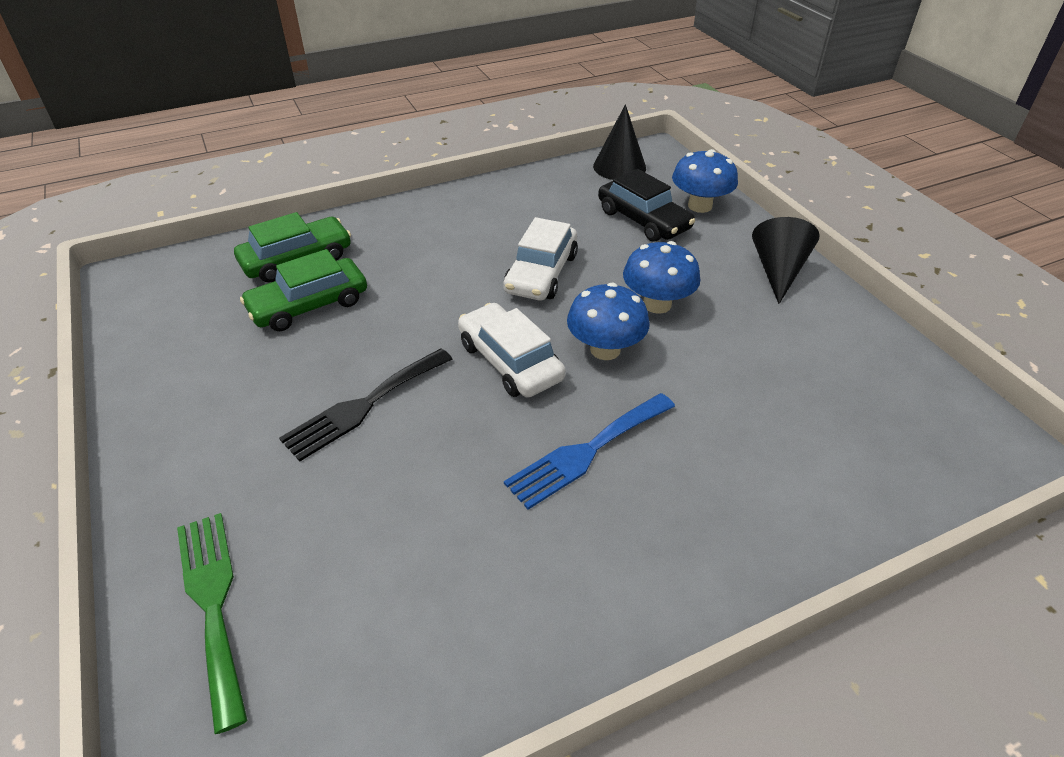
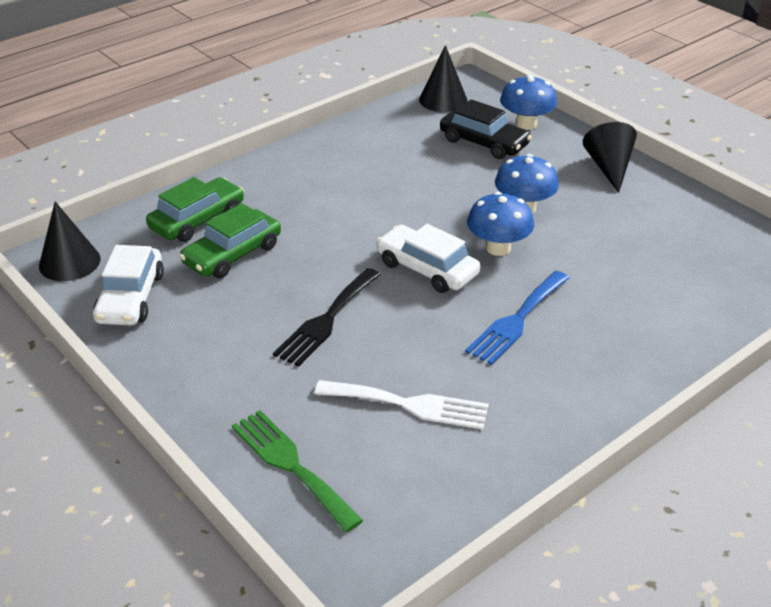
camera: 15 degrees left, 5 degrees down
(144, 285) = (69, 262): none -> black cone
(400, 546) = (409, 405): none -> white fork
(541, 273) = (418, 198): white car -> white car (131, 297)

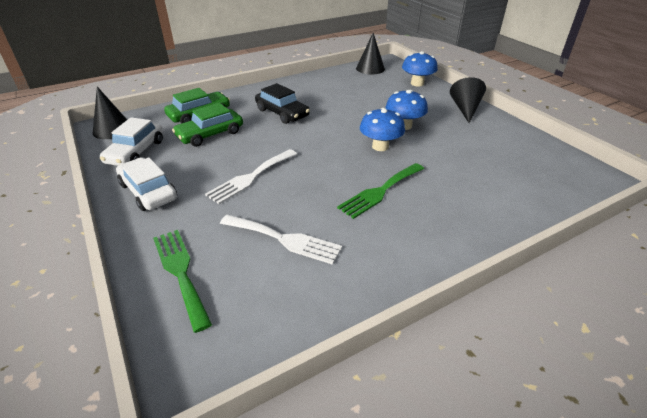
camera: 10 degrees right, 0 degrees up
(326, 320) = (250, 177): black fork -> white fork
(427, 269) = (329, 154): white car -> white car (148, 191)
(484, 142) = (388, 90): black car -> black car (282, 113)
(517, 320) = (380, 191): blue fork -> green fork

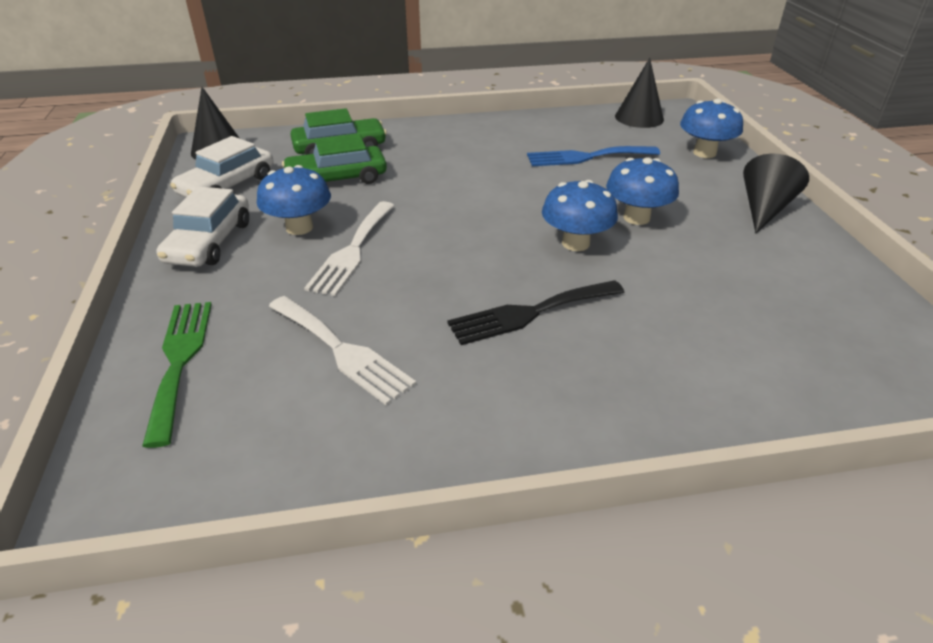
camera: 20 degrees right, 0 degrees up
(148, 191) = (209, 242): white car -> white car turned 150 degrees counterclockwise
(205, 170) = (299, 227): none -> blue mushroom
(250, 177) = (352, 251): white fork -> white fork turned 45 degrees counterclockwise
(282, 113) = (457, 165): black car -> none
(355, 96) = (586, 157): none -> blue fork
(380, 191) = (530, 313): green fork -> black fork

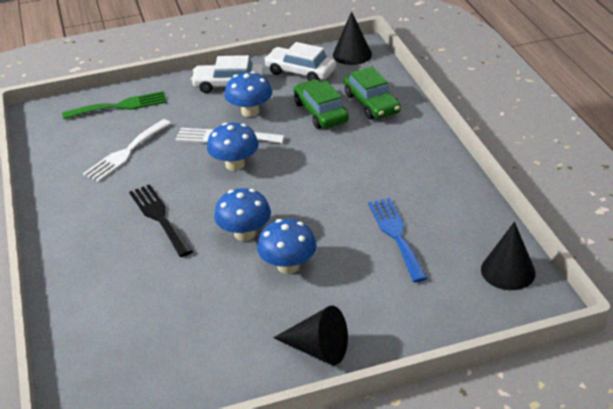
camera: 85 degrees right, 0 degrees up
(704, 153) = (431, 317): blue mushroom -> blue mushroom (235, 164)

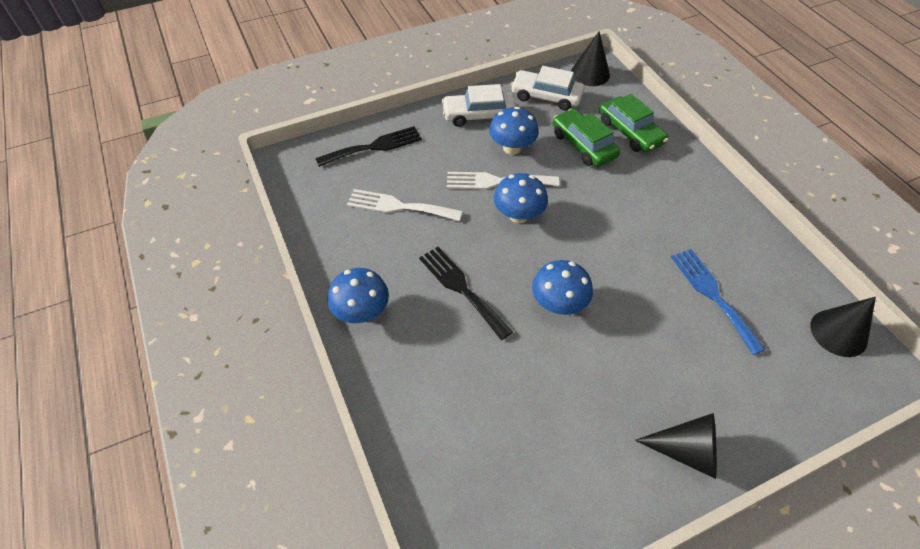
camera: 10 degrees left, 15 degrees up
(120, 106) = (374, 147): green fork -> black fork
(126, 153) = (399, 206): white fork -> white fork turned 75 degrees clockwise
(288, 266) = (618, 343): blue mushroom -> blue mushroom (361, 312)

